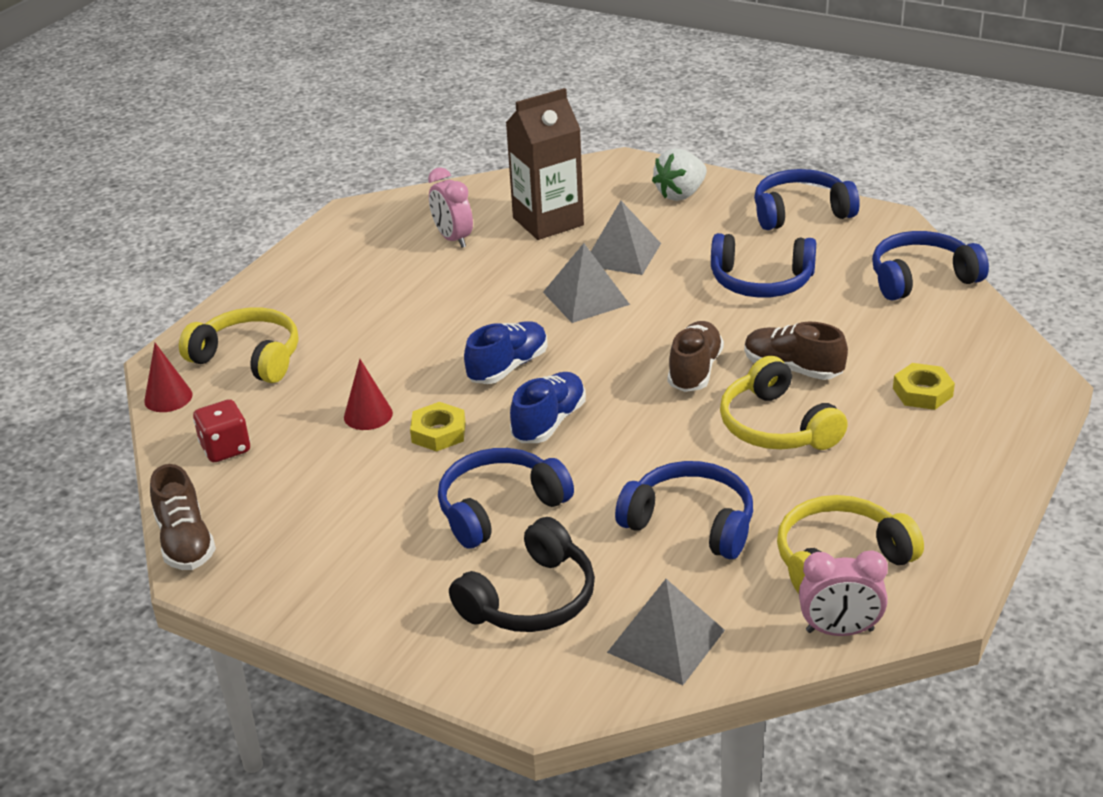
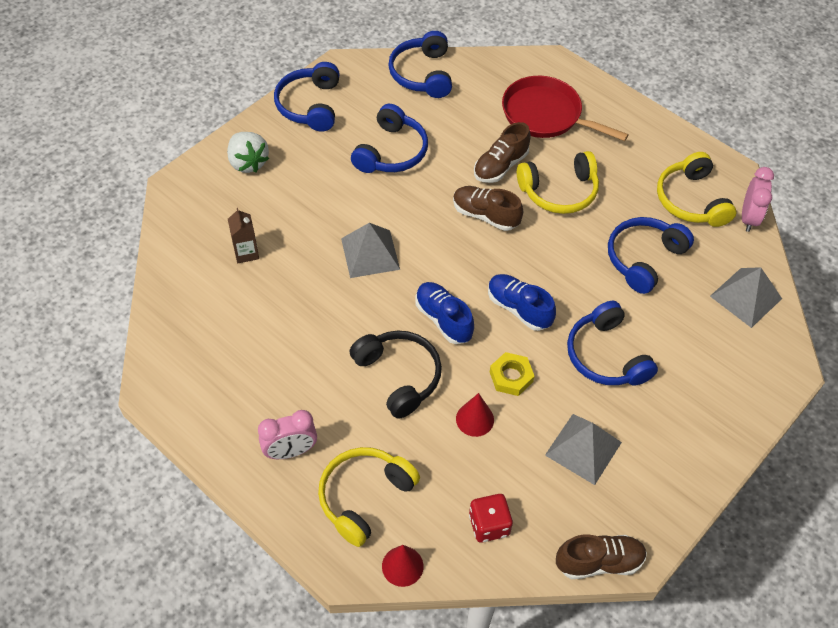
camera: 80 degrees left, 20 degrees up
(453, 239) = (241, 321): pink clock -> pink clock (290, 451)
(531, 599) = (699, 356): black headphones -> black headphones (399, 376)
(548, 221) = (246, 252): brown carton -> brown carton, size x0.50
(622, 254) = (318, 218): grey pyramid -> grey pyramid (583, 448)
(922, 392) = (546, 115): yellow nut -> red pan

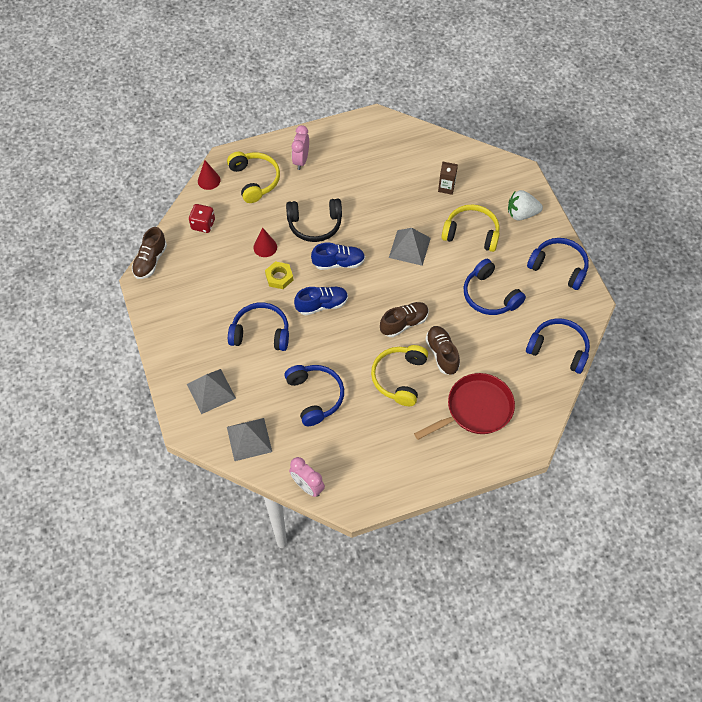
camera: 120 degrees right, 5 degrees up
(583, 448) = (213, 288): grey pyramid -> grey pyramid (211, 391)
(691, 200) = (344, 458): yellow headphones -> yellow headphones (471, 233)

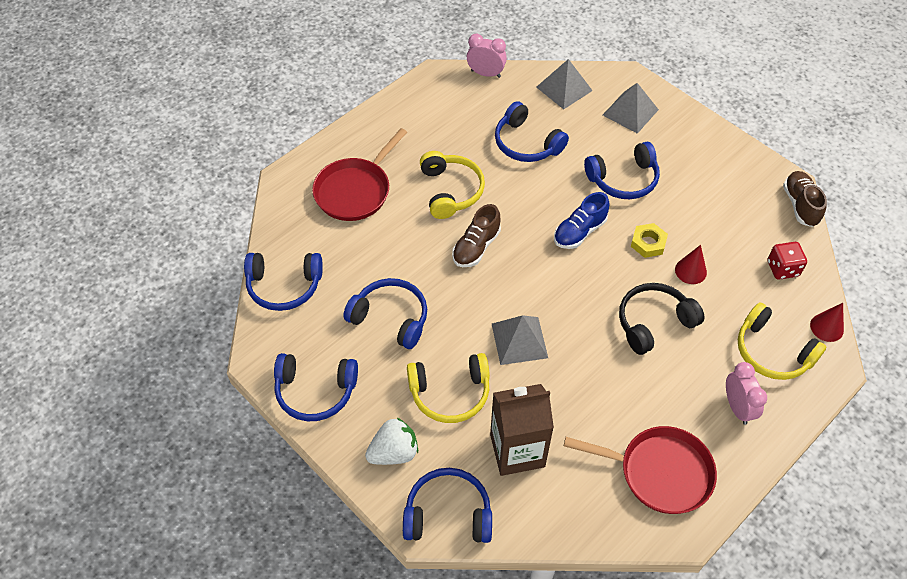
camera: 155 degrees right, 5 degrees down
(338, 263) = (593, 286): blue shoe -> none
(370, 147) = (659, 472): none -> red pan
(442, 354) = (417, 231): brown shoe -> none
(446, 187) = (517, 450): brown carton -> brown carton, size x2.01
(503, 172) = (448, 514): none -> blue headphones

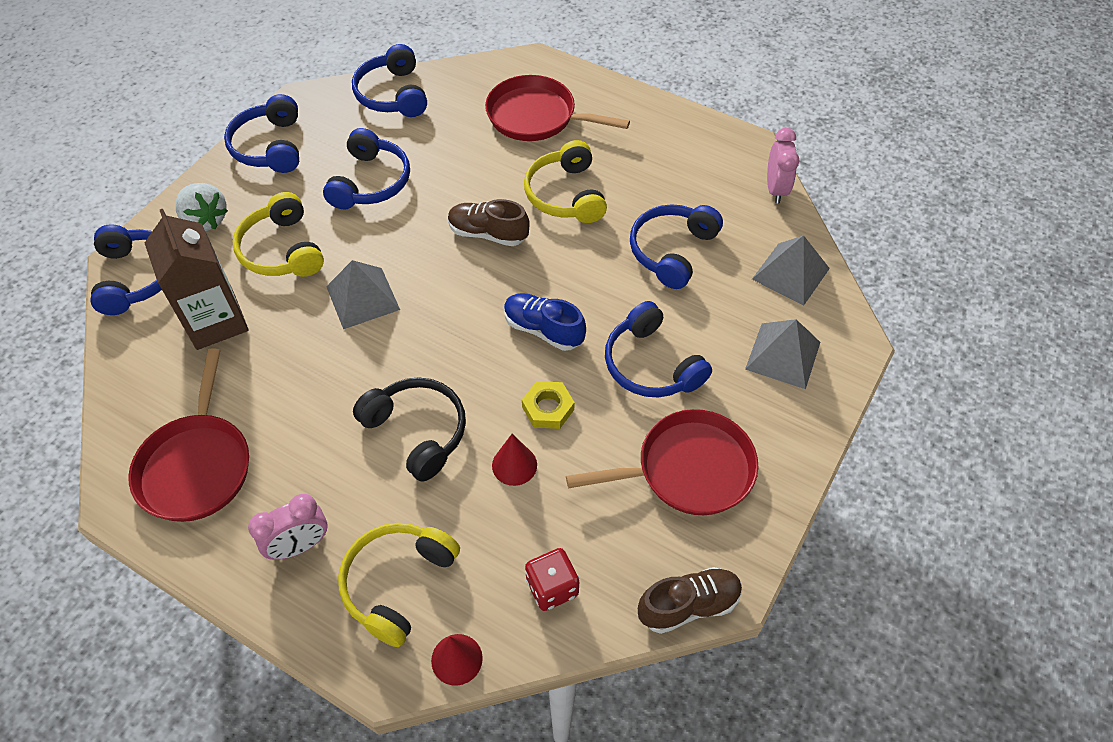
camera: 75 degrees right, 0 degrees up
(450, 191) = (566, 195): yellow headphones -> yellow headphones turned 105 degrees clockwise
(708, 181) = (688, 470): none -> red pan

